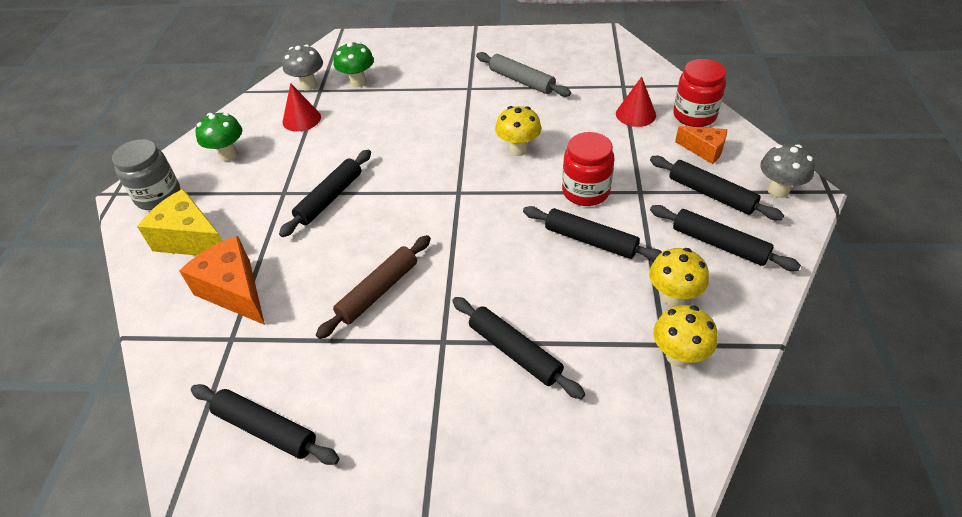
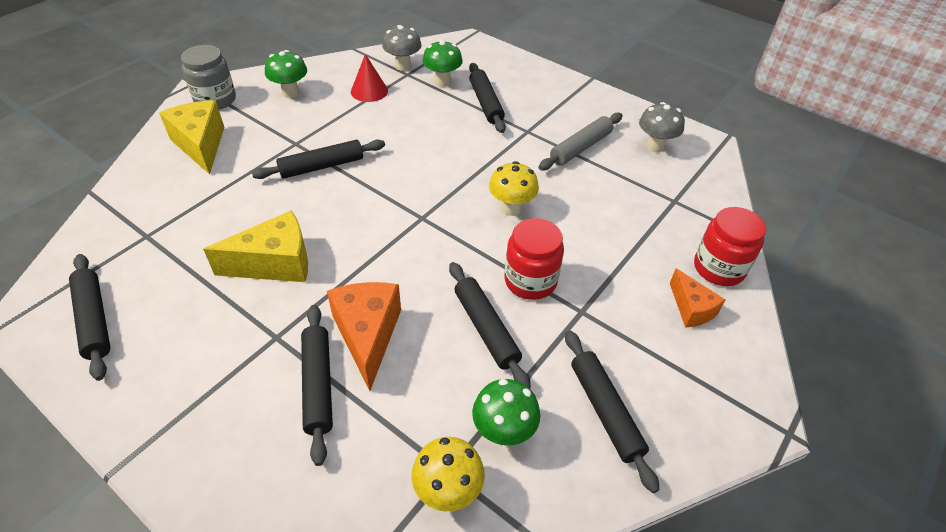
camera: 30 degrees right, 0 degrees up
(234, 291) = (185, 201): orange cheese -> orange cheese (367, 335)
(378, 291) = (275, 263): brown rolling pin -> yellow cheese
(521, 81) = (580, 147): grey rolling pin -> grey rolling pin turned 60 degrees clockwise
(635, 114) = (657, 235): red cone -> none
(673, 297) = (503, 432): yellow mushroom -> green mushroom
(711, 194) = (651, 357): black rolling pin -> black rolling pin (486, 103)
(778, 190) = (729, 397): grey mushroom -> grey mushroom (655, 146)

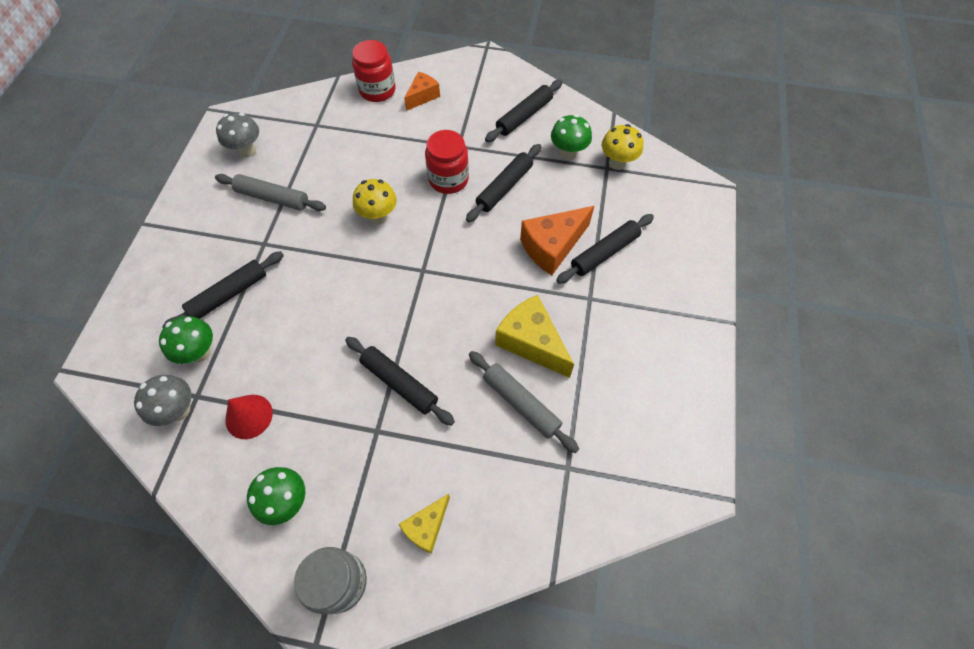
camera: 115 degrees left, 15 degrees up
(94, 320) = (661, 429): black rolling pin -> none
(200, 145) = (426, 527): yellow cheese -> yellow cheese, size x0.60
(228, 231) = (521, 403): none -> grey rolling pin

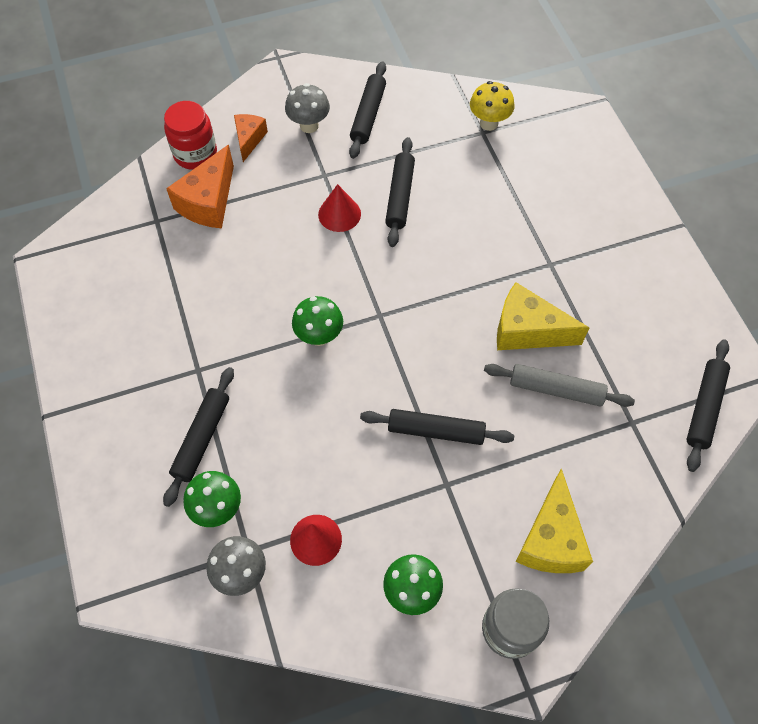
camera: 30 degrees left, 0 degrees up
(247, 151) = (101, 283): grey mushroom -> grey mushroom (309, 126)
(272, 198) = (169, 319): grey rolling pin -> none
(378, 217) = (297, 284): yellow mushroom -> none
(426, 527) = (551, 539): yellow cheese -> yellow cheese, size x1.66
(448, 179) = (339, 214): red jar -> red cone
(552, 247) = (485, 233): orange cheese -> orange cheese (209, 202)
(568, 153) = (436, 134): green mushroom -> green mushroom (319, 336)
(604, 253) = (535, 216): black rolling pin -> black rolling pin (704, 408)

